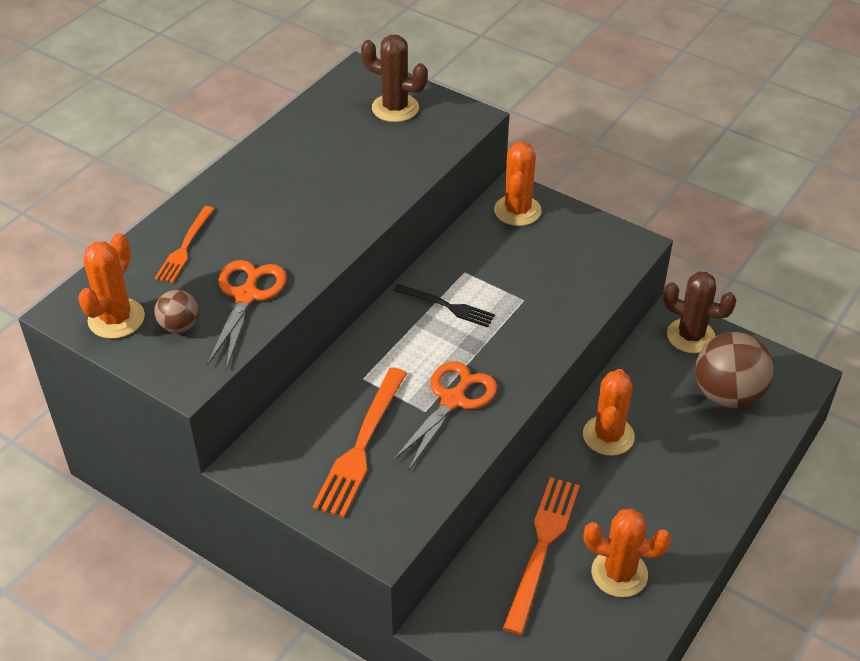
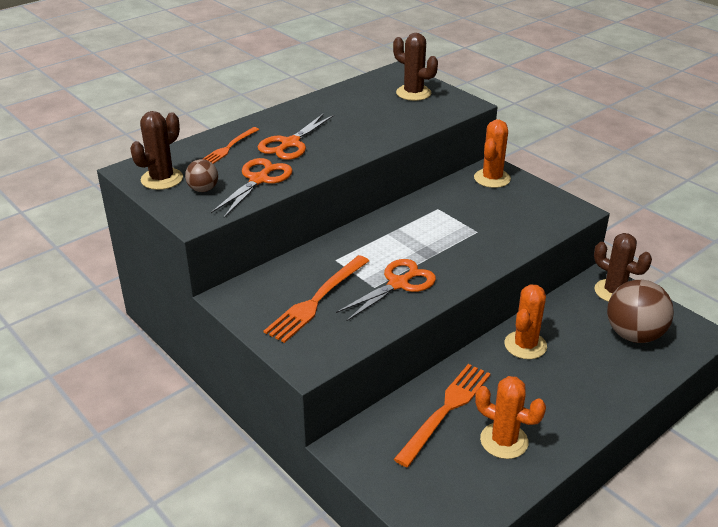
camera: 15 degrees right, 10 degrees down
(116, 319) = (162, 179): orange cactus -> brown cactus
(264, 226) = (290, 143): none -> orange scissors
(447, 306) = (416, 226): black fork -> none

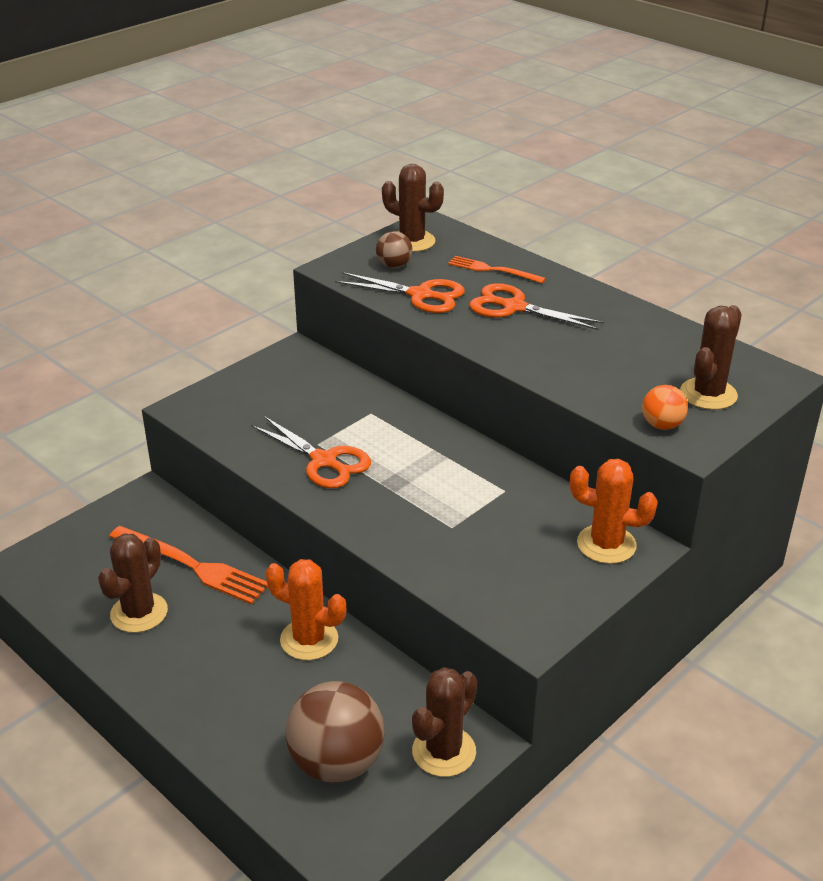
camera: 85 degrees right, 0 degrees up
(316, 300) = (290, 405): orange fork -> none
(446, 110) = (662, 425): none -> orange ball
(504, 441) = (139, 613): orange cactus -> brown cactus

